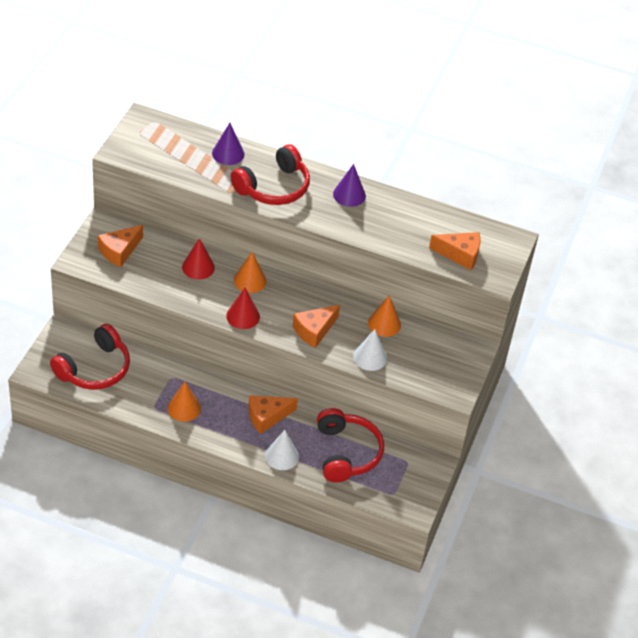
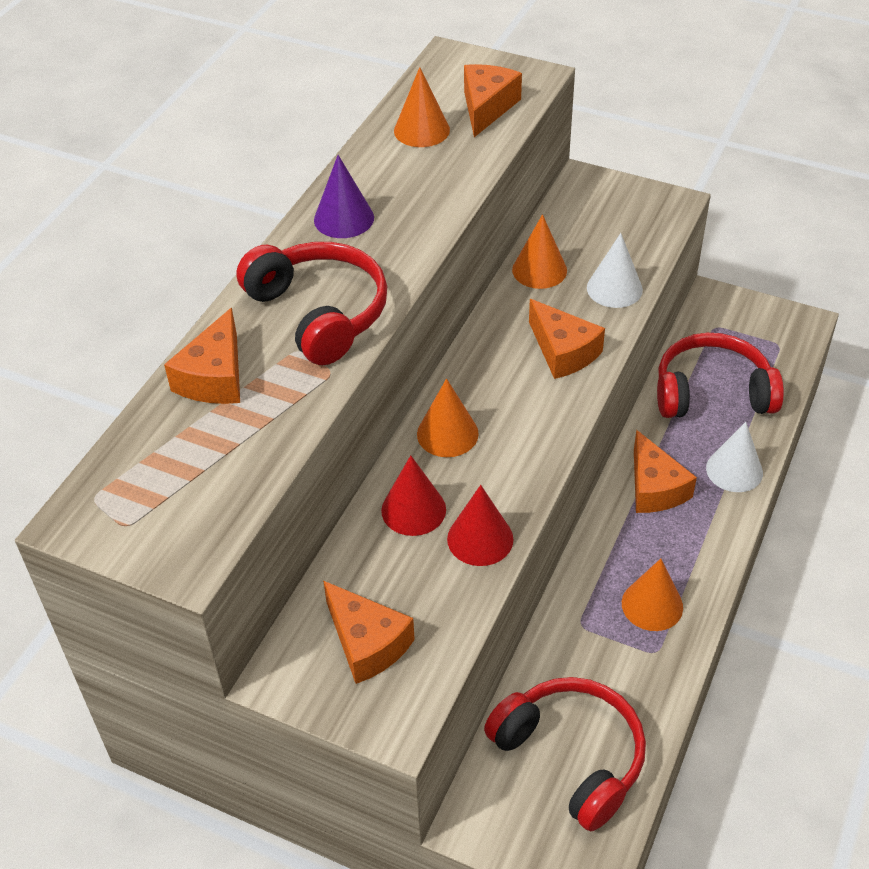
camera: 80 degrees left, 0 degrees up
(228, 153) = (215, 377): purple cone -> orange cheese
(243, 316) = (537, 444): red cone -> red cone (480, 539)
(433, 226) = (421, 130): none -> orange cone

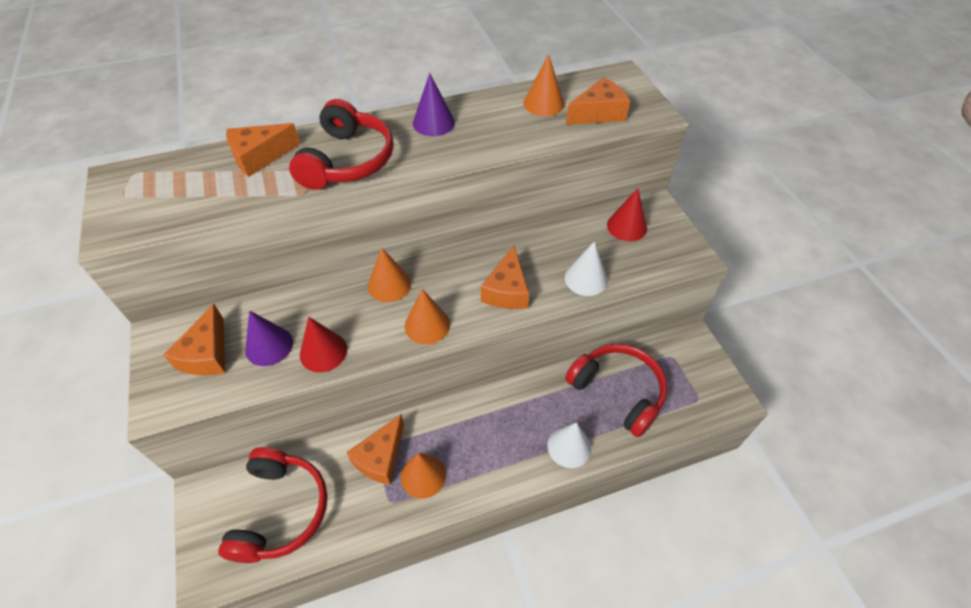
camera: 45 degrees right, 5 degrees up
(413, 510) = (319, 309): red cone -> red cone (627, 226)
(418, 581) = (269, 346): none -> purple cone
(539, 270) = (559, 237): orange cone -> orange cone (427, 325)
(654, 488) = (512, 415): orange cheese -> orange cheese (381, 457)

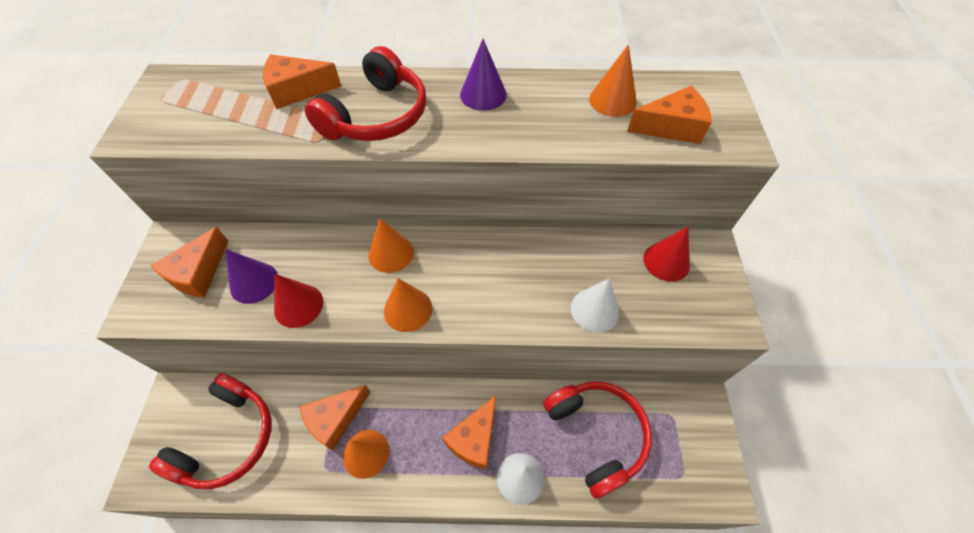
camera: 20 degrees right, 5 degrees up
(506, 290) = (504, 297): orange cheese -> orange cheese (474, 438)

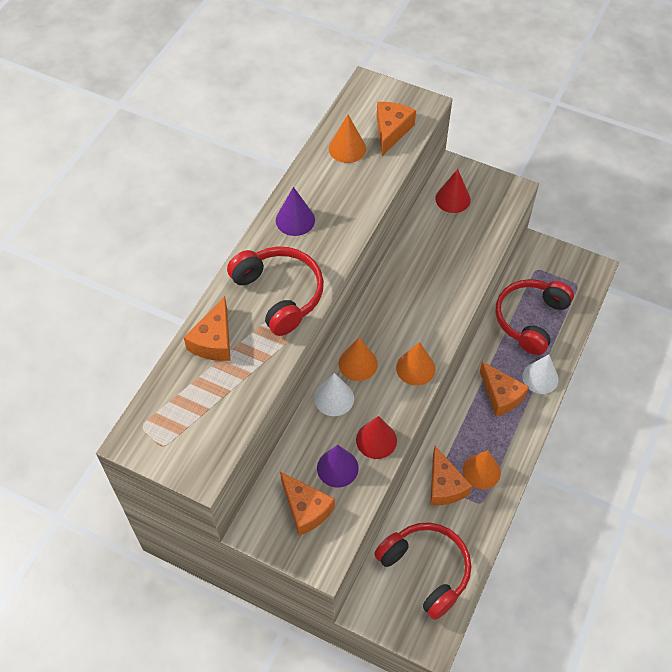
camera: 65 degrees left, 0 degrees up
(595, 310) = (470, 257): white cone -> white cone (334, 398)
(596, 435) = (530, 319): red headphones -> red headphones turned 60 degrees counterclockwise

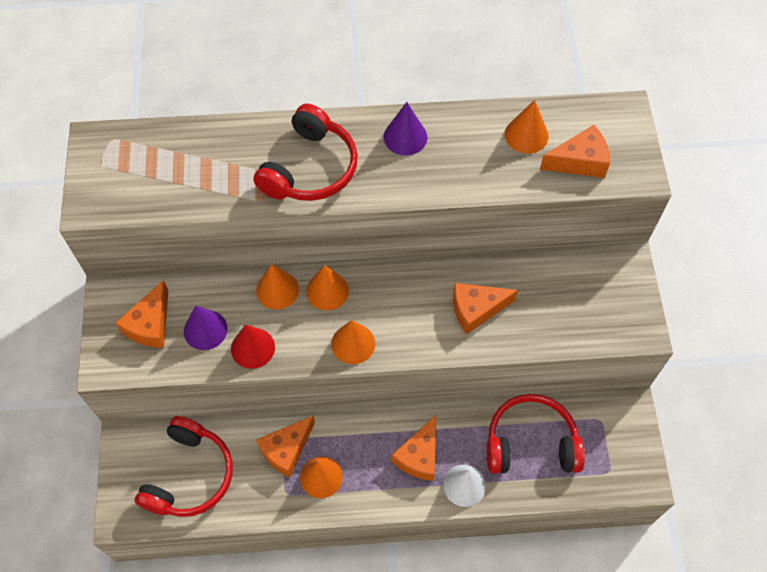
camera: 60 degrees right, 5 degrees up
(214, 340) = (228, 145): orange cheese -> orange cheese (476, 309)
(334, 398) = (277, 290): white cone -> orange cone
(452, 199) = (585, 279): red cone -> none

